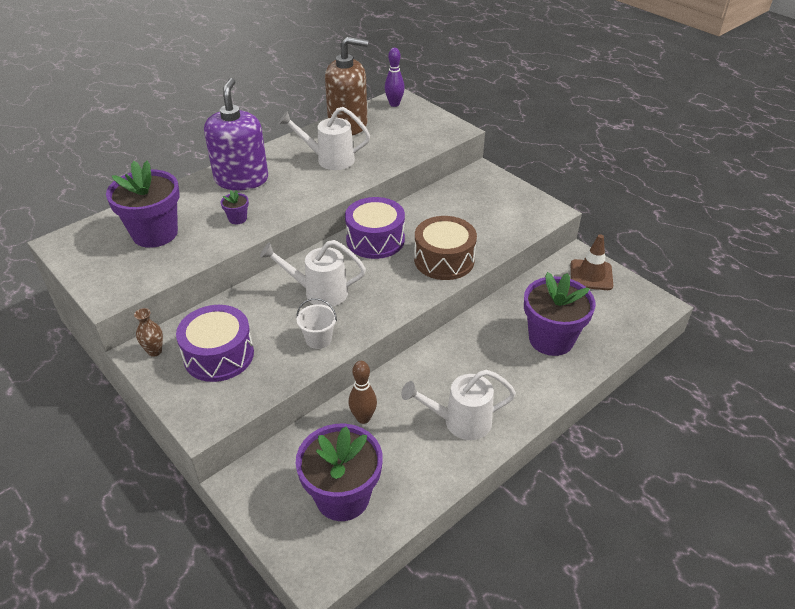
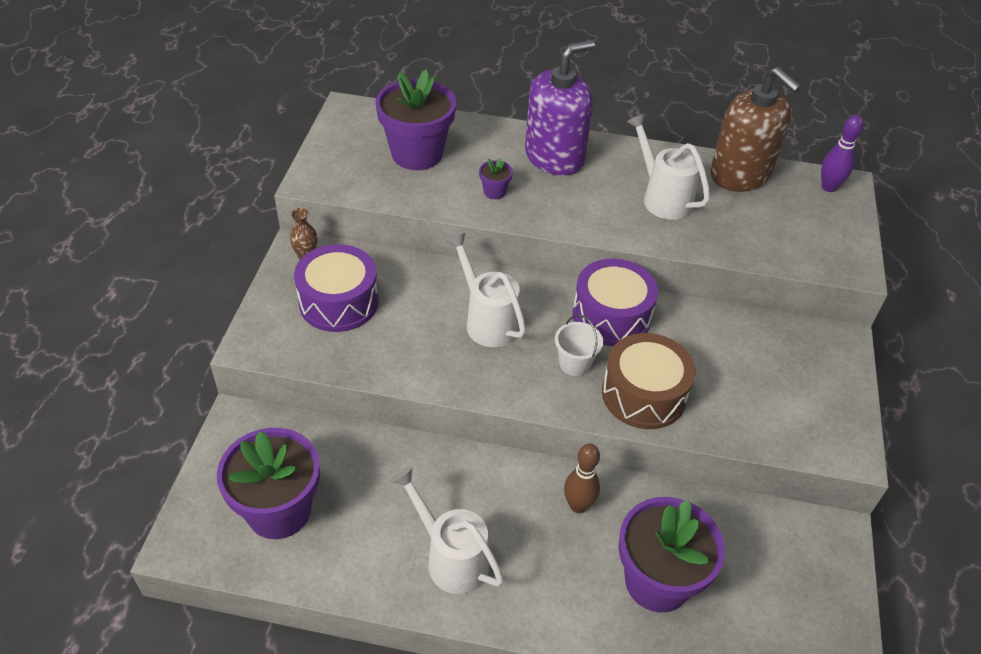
camera: 50 degrees right, 5 degrees up
(318, 339) = (423, 361): white bucket -> white bucket (575, 363)
(363, 418) = (386, 467): brown bowling pin -> brown bowling pin (578, 505)
(591, 275) = (816, 567): brown traffic cone -> none

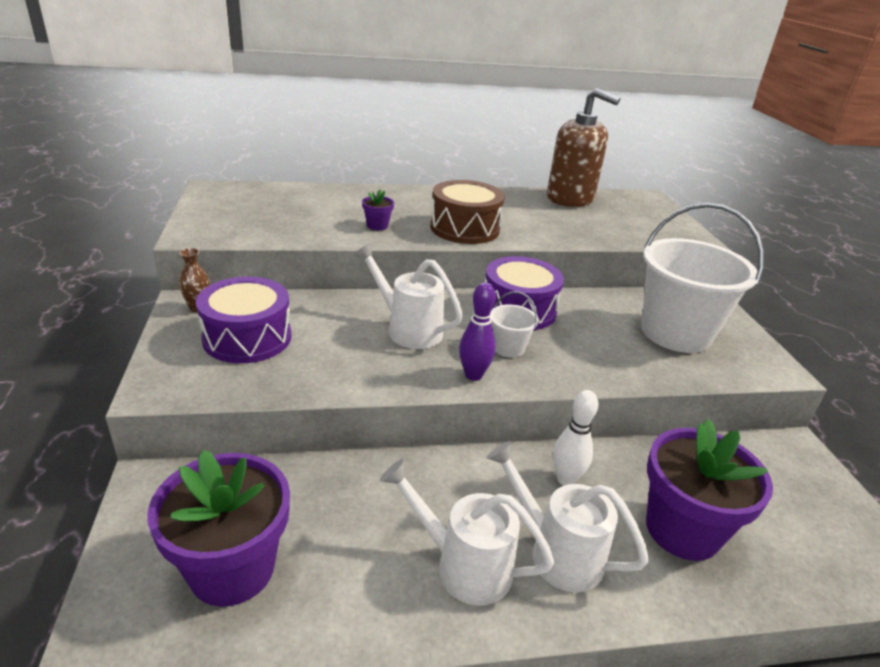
camera: 20 degrees left, 15 degrees down
(417, 154) = (291, 209): purple flower pot -> none
(554, 157) = (417, 201): purple soap dispenser -> none
(578, 505) = (565, 479): brown bowling pin -> white bowling pin
(643, 394) = (584, 360): brown drum -> brown drum (464, 228)
(662, 198) = (522, 216): white watering can -> white watering can (556, 552)
(766, 381) = (675, 333): none -> white bucket
(828, 187) = (638, 199): purple bowling pin -> purple bowling pin (473, 375)

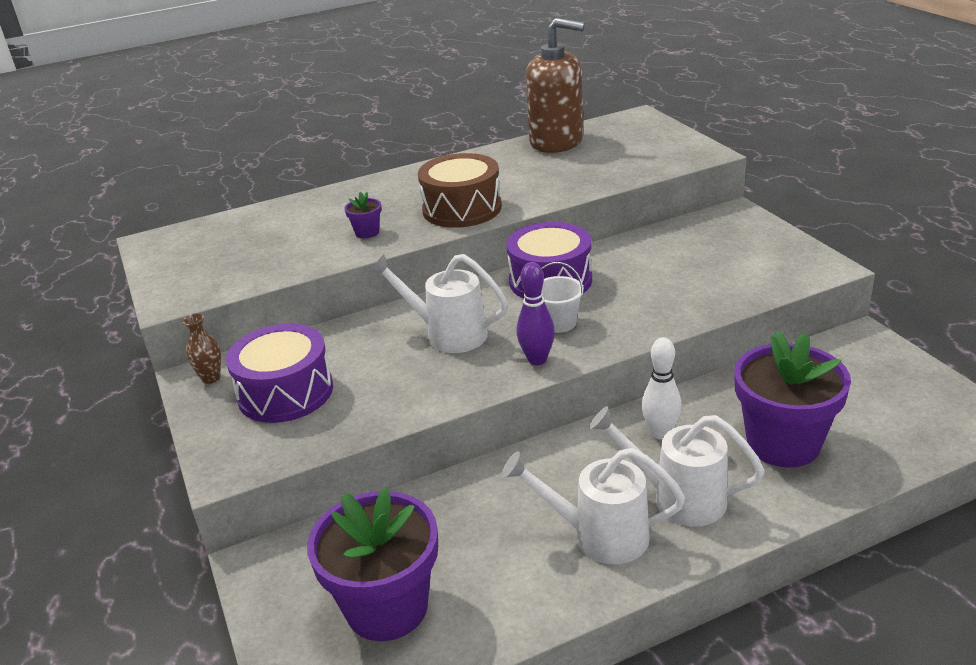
camera: 10 degrees left, 0 degrees up
(675, 333) = (716, 259): white bucket -> none

